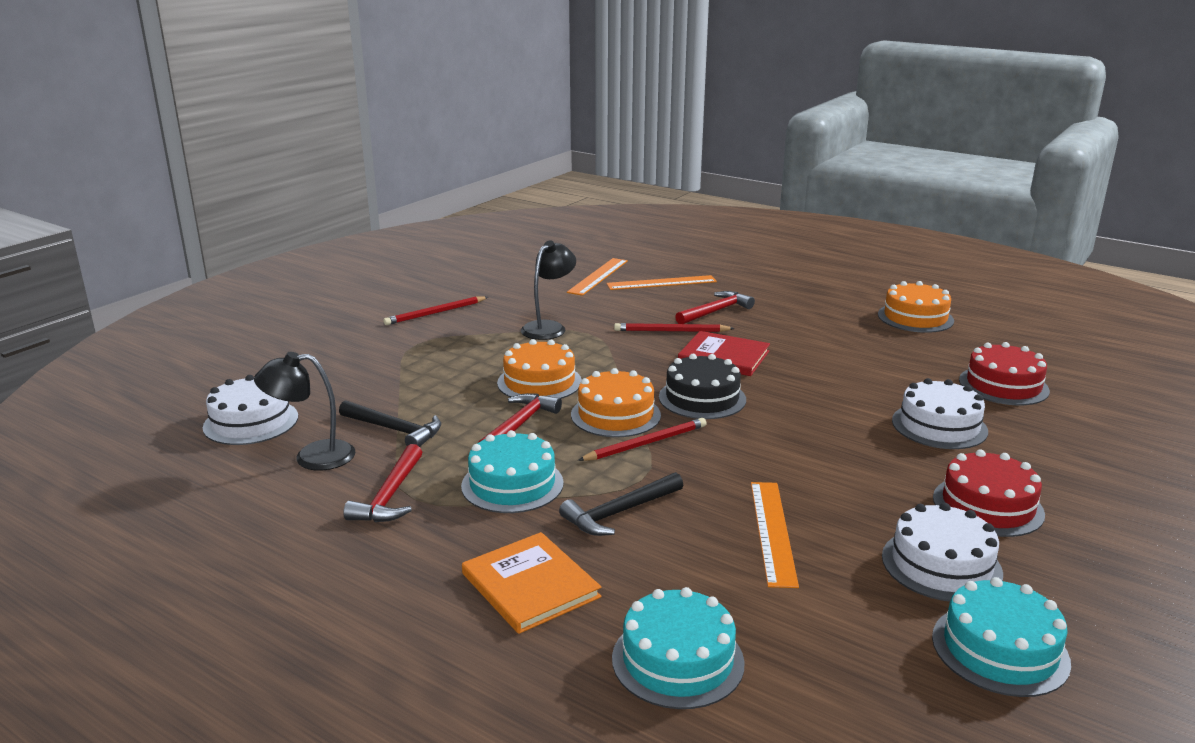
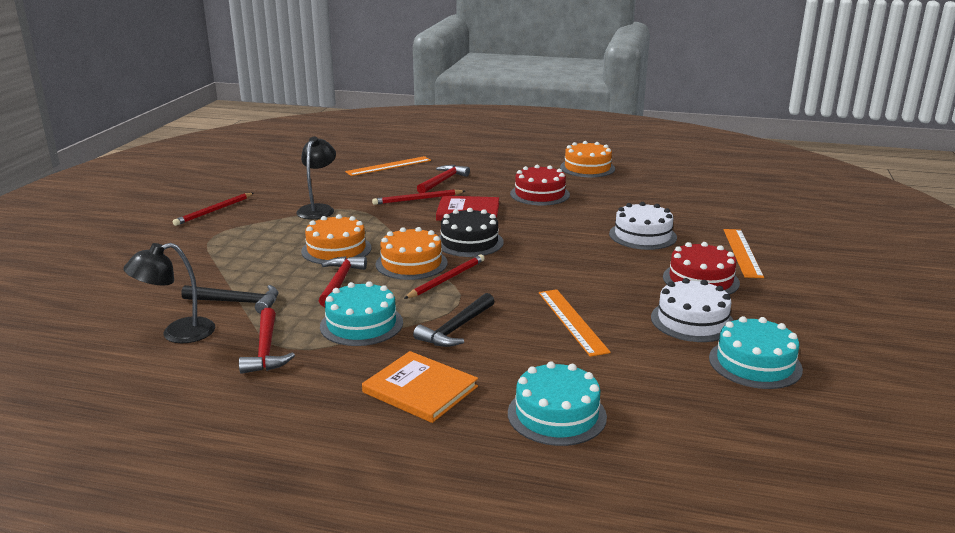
camera: 20 degrees left, 0 degrees up
(251, 422) = (101, 317): white cake -> none
(598, 276) = (335, 167): orange ruler -> orange ruler (742, 252)
(1003, 385) = (669, 204): red cake -> red cake (540, 194)

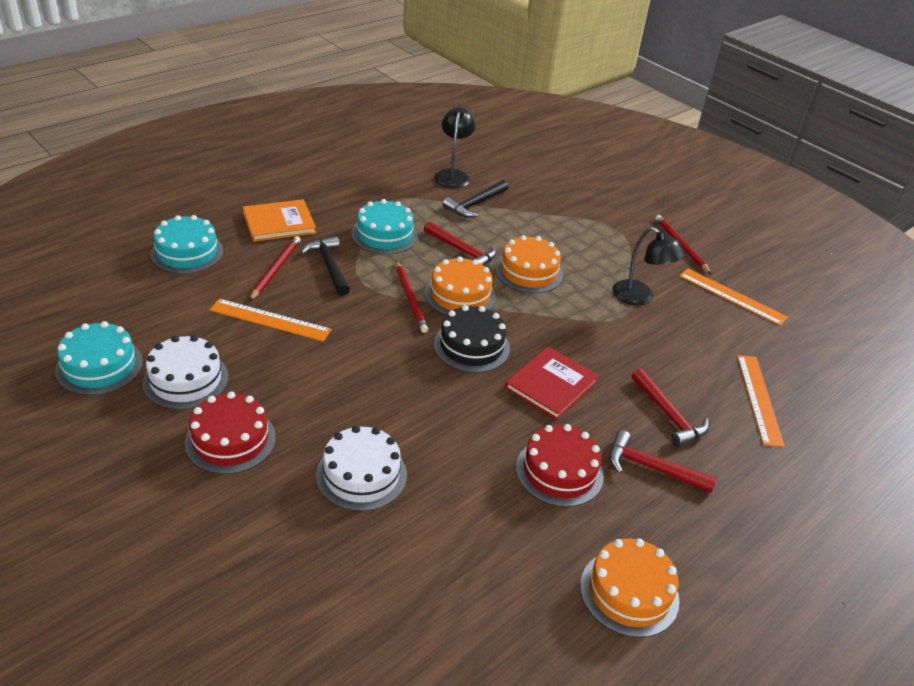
camera: 120 degrees right, 15 degrees up
(266, 350) = (394, 194): red hammer -> red hammer (651, 468)
(417, 199) = (619, 368): red pencil -> red pencil (275, 269)
(742, 252) = (235, 524): orange ruler -> orange ruler (732, 296)

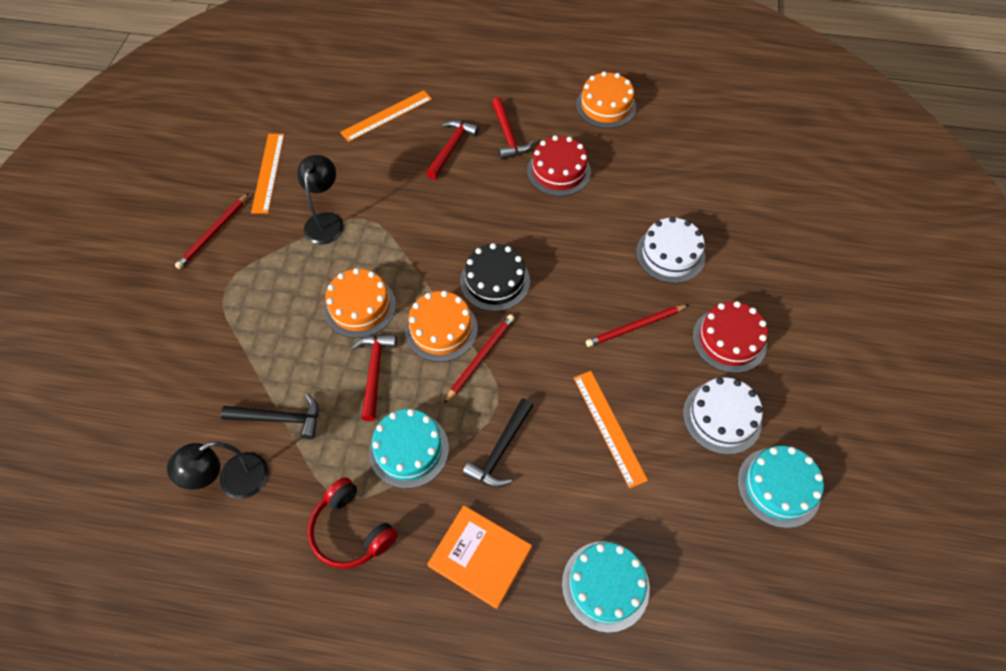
camera: 125 degrees left, 20 degrees up
(275, 269) = (548, 486): red pencil -> red pencil (635, 327)
(364, 193) = (351, 530): none -> red headphones
(551, 384) = (486, 216): red book -> none

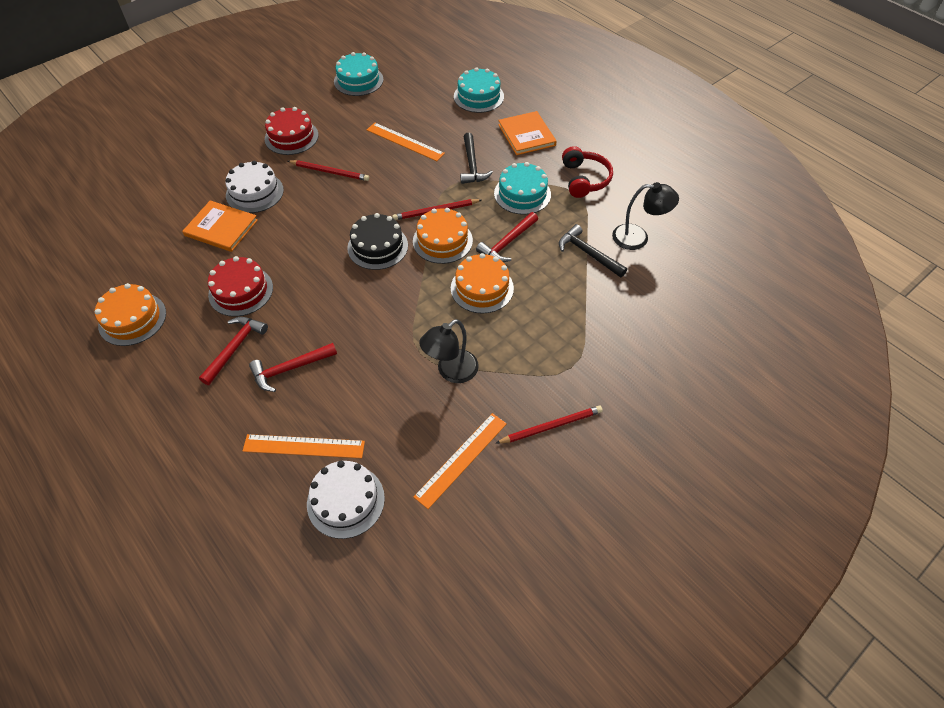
camera: 140 degrees left, 5 degrees down
(501, 450) = (472, 165): black hammer -> black hammer turned 105 degrees clockwise
(609, 427) = (405, 142): orange ruler -> orange ruler turned 75 degrees counterclockwise
(648, 205) = (221, 228): none -> orange book
(722, 417) = (345, 113): white cake -> white cake (345, 501)

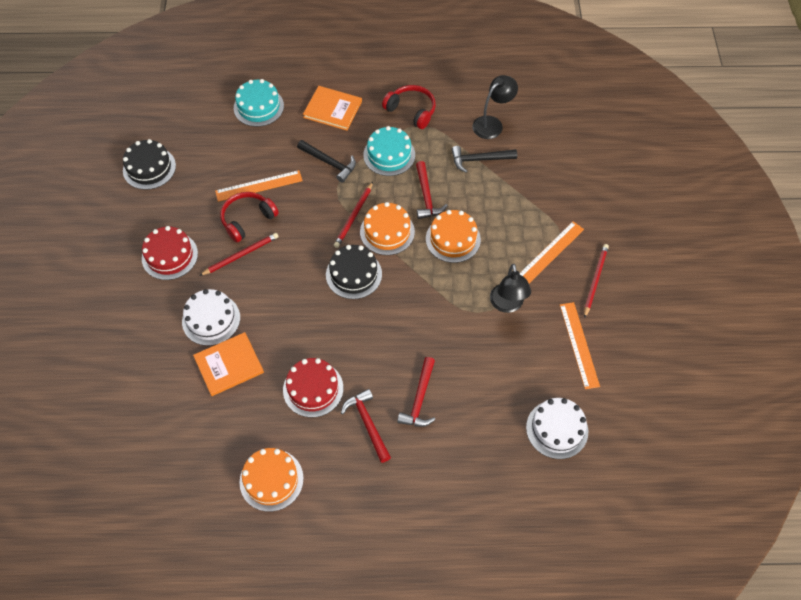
camera: 50 degrees left, 5 degrees up
(304, 446) = (494, 429): orange ruler -> orange ruler (550, 252)
(358, 80) = (149, 168): turquoise cake -> black cake
(366, 155) = (247, 219): none -> red headphones

